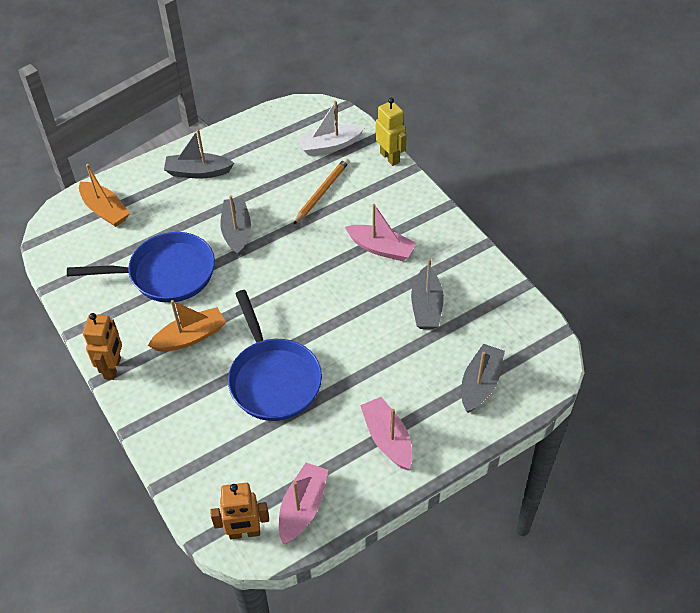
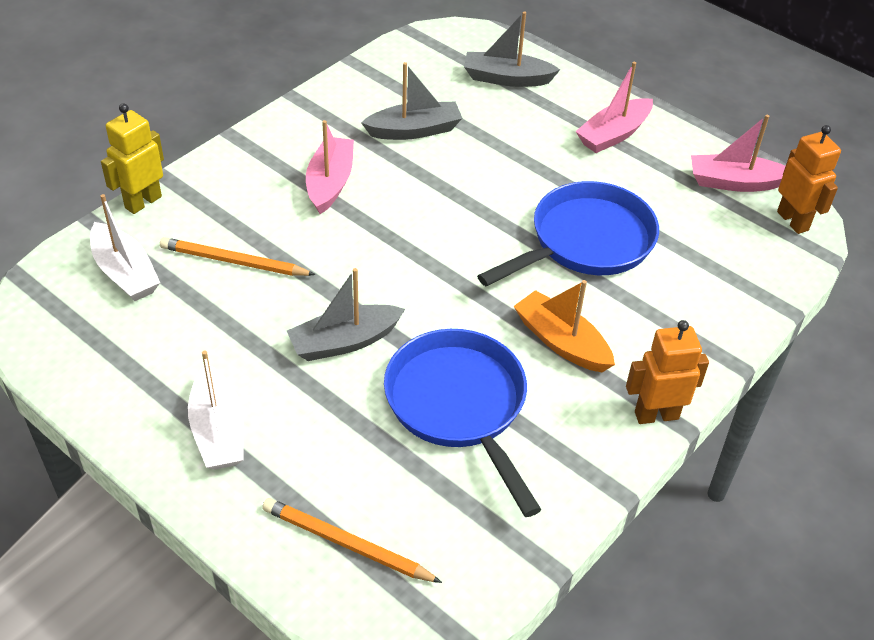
camera: 110 degrees left, 5 degrees down
(105, 210) = (347, 544): orange boat -> orange pencil
(198, 172) = (218, 431): grey boat -> white boat

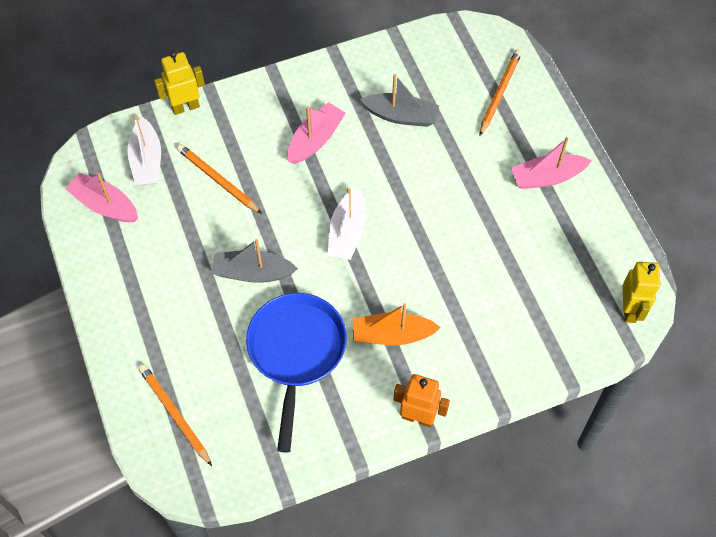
camera: 30 degrees right, 15 degrees up
(218, 431) = (143, 303): white boat -> white boat (347, 232)
(507, 78) = (500, 93): grey boat -> orange pencil
(561, 342) = (392, 335): orange boat -> orange boat turned 75 degrees counterclockwise
(586, 242) = (462, 263): blue pan -> none
(734, 182) = (610, 258): pink boat -> pink boat (105, 205)
(793, 221) = (630, 309): orange robot -> yellow robot

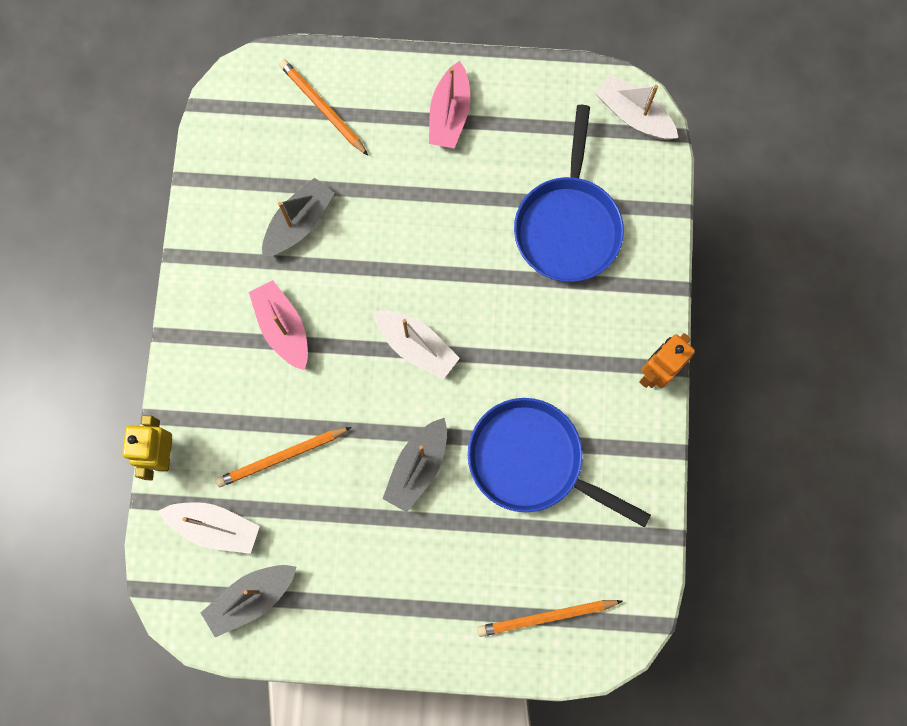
camera: 65 degrees left, 15 degrees up
(105, 205) = (251, 598): pink boat -> grey boat
(392, 335) = (557, 355): orange boat -> none
(505, 298) = (567, 226): none -> blue pan
(630, 309) = (633, 115): yellow robot -> white boat

